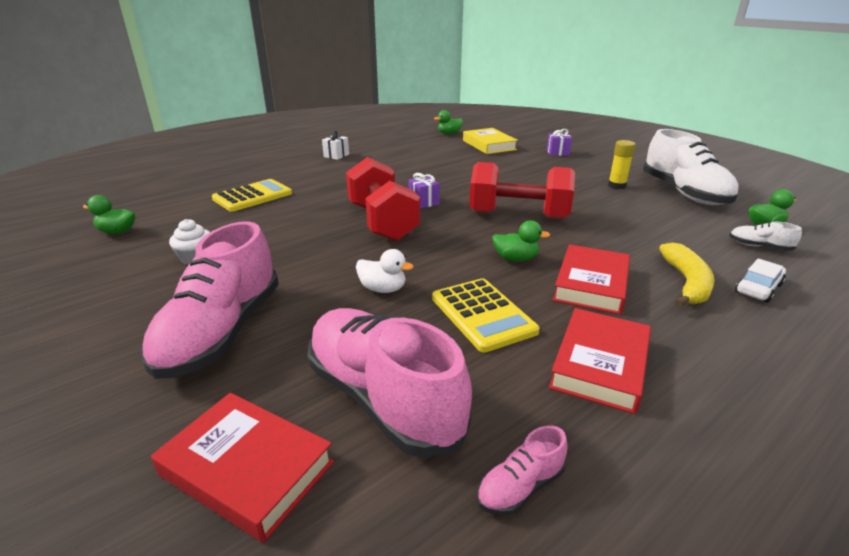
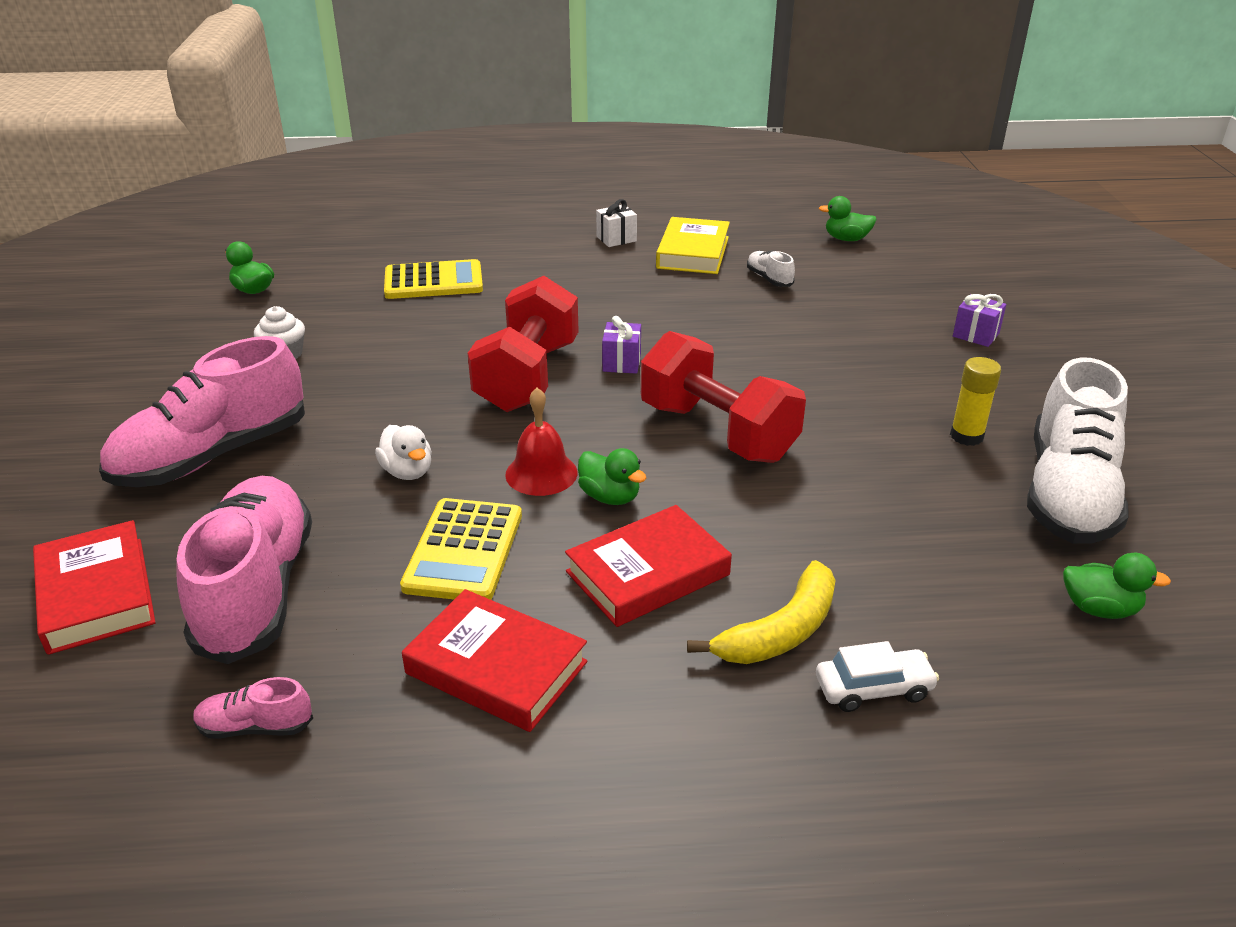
camera: 35 degrees right, 5 degrees up
(463, 262) = (541, 473): none -> red bell
(489, 145) = (878, 283): yellow book -> yellow book (693, 252)
(600, 364) = (496, 667): red book -> red book turned 60 degrees clockwise
(759, 246) = (1012, 635): white shoe -> white shoe (769, 279)

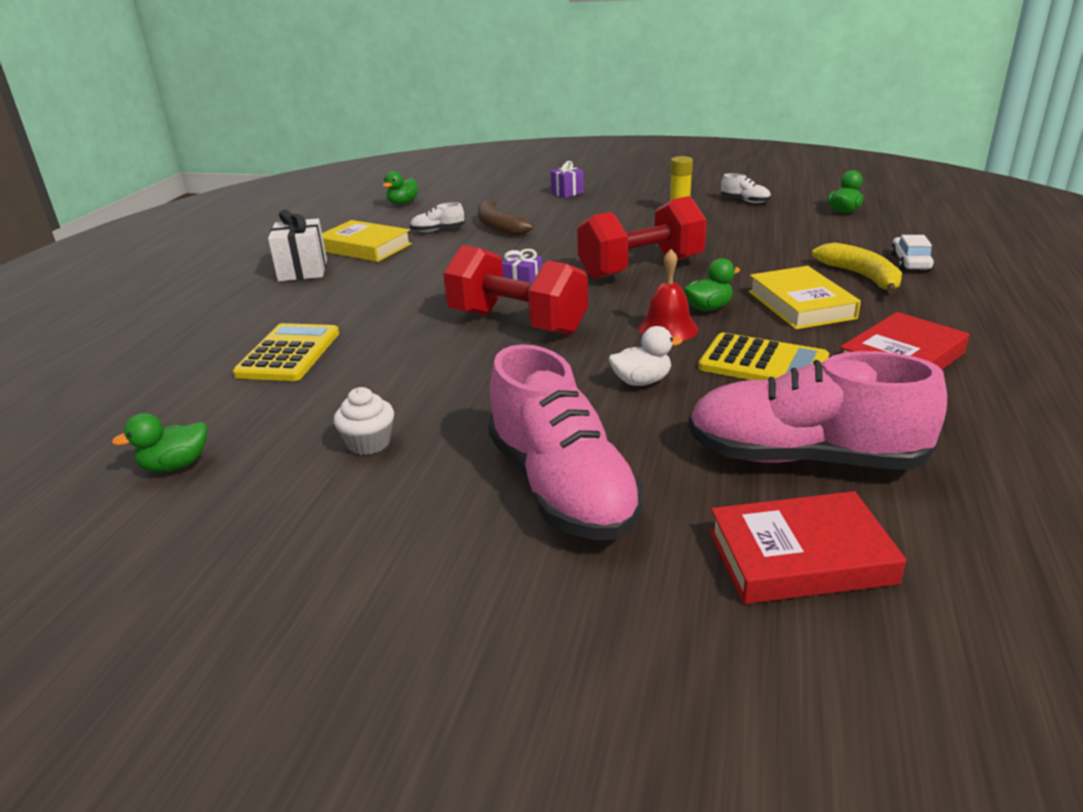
camera: 70 degrees left, 5 degrees down
(255, 727) = (981, 457): pink shoe -> none
(616, 239) = (303, 270): white gift -> white gift, size x1.61
(647, 573) = (801, 305): red book -> yellow book
(805, 312) = (499, 227): none -> brown banana
(1068, 494) = (745, 201): white shoe -> white shoe, size x0.42

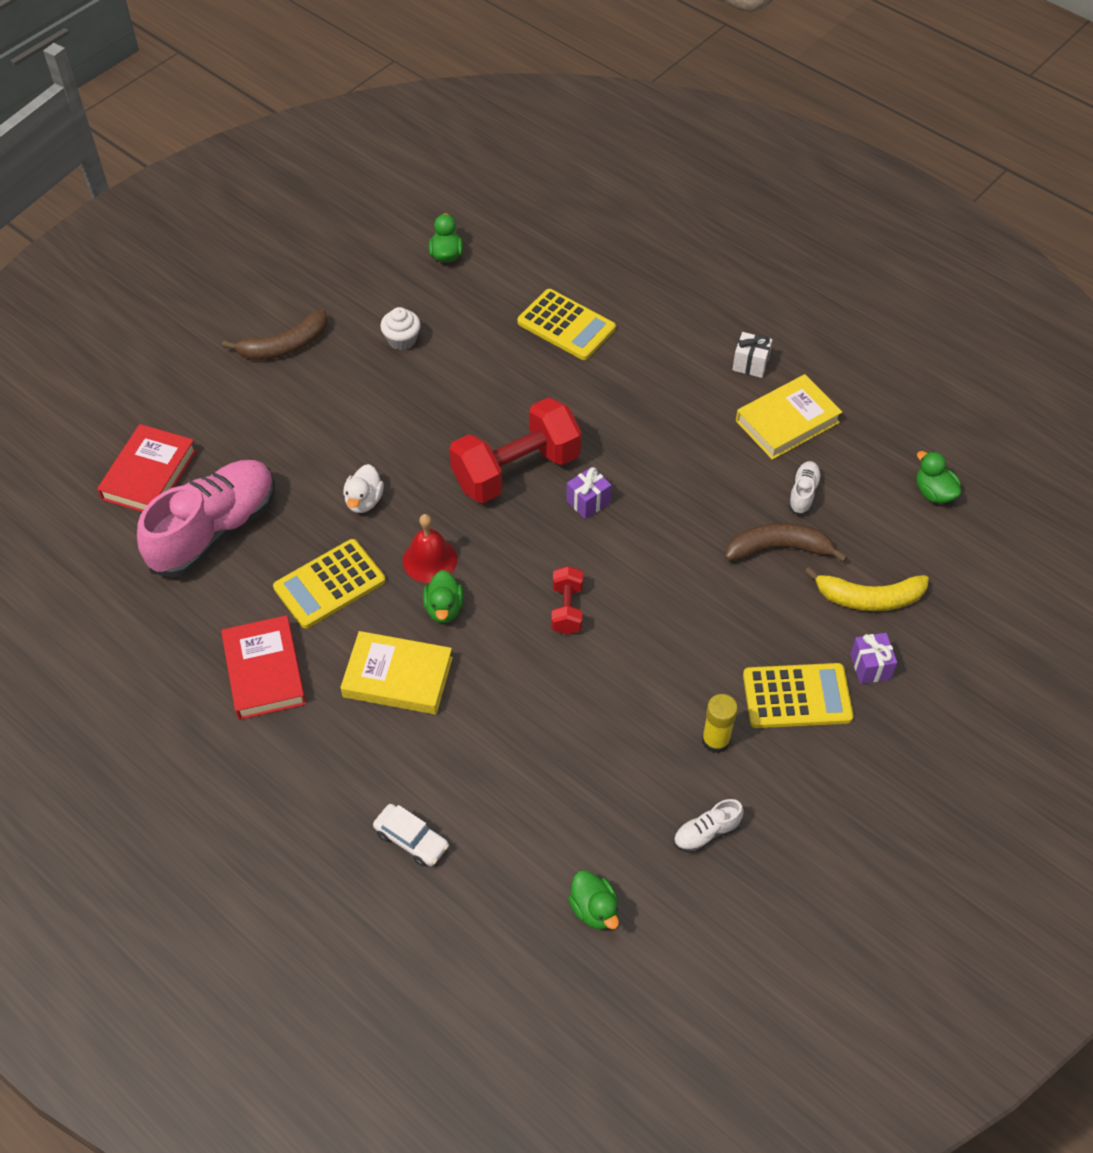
camera: 115 degrees right, 25 degrees up
(303, 270) = (750, 364): white gift -> white gift, size x0.62
(441, 537) = (285, 346): none -> brown banana
(562, 488) = (283, 408): pink shoe -> none
(615, 202) = (797, 696): none -> yellow calculator
(641, 268) = (567, 609): red dumbbell -> red dumbbell, size x0.49
(861, 276) = (414, 770): yellow banana -> yellow banana (869, 598)

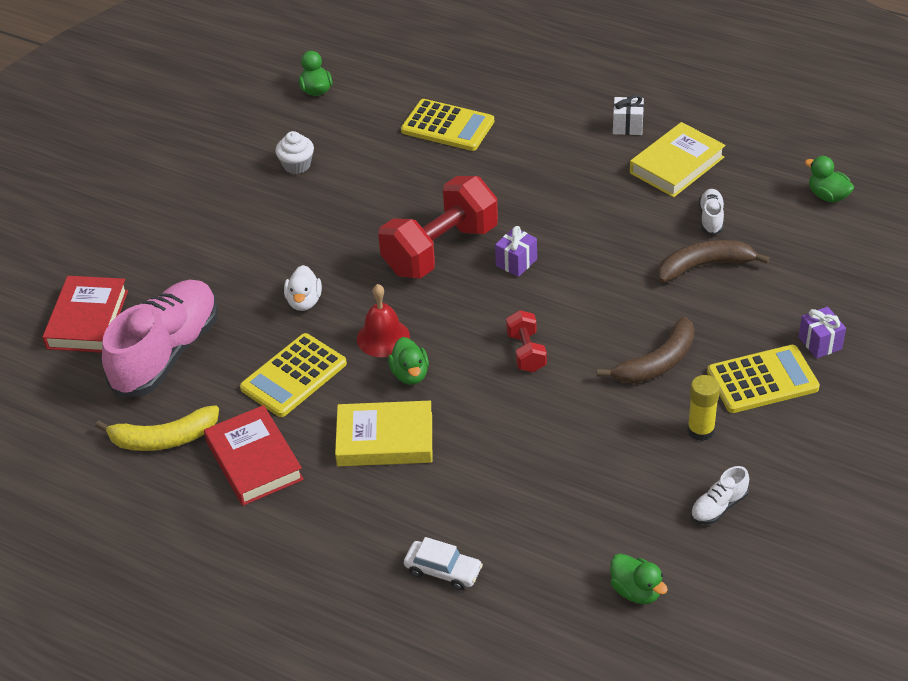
camera: 10 degrees left, 10 degrees down
(285, 346) = (186, 190): brown banana -> brown banana (657, 362)
(869, 598) = (800, 289): yellow banana -> yellow banana (164, 439)

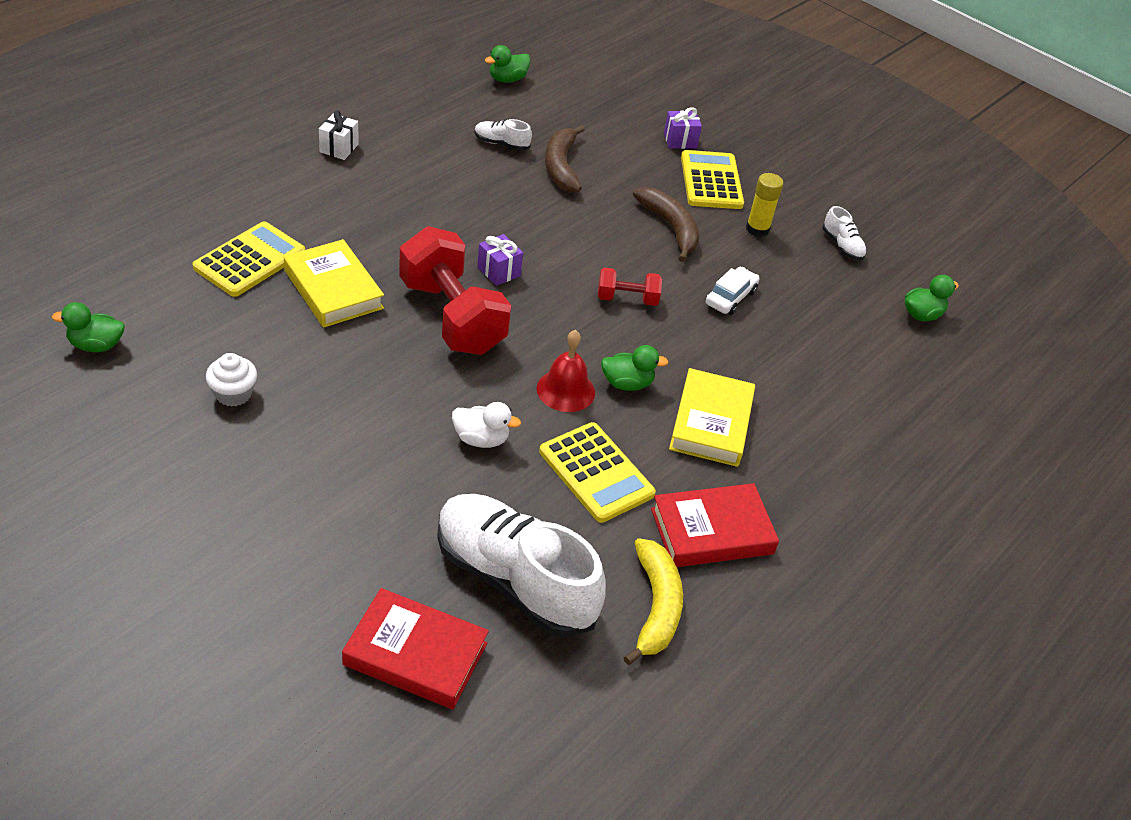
camera: 85 degrees left, 0 degrees up
(167, 353) = (514, 580): pink shoe -> white shoe
(443, 570) = (884, 423): white car -> white car (730, 297)
(677, 165) = (416, 139): yellow book -> yellow book (333, 289)

